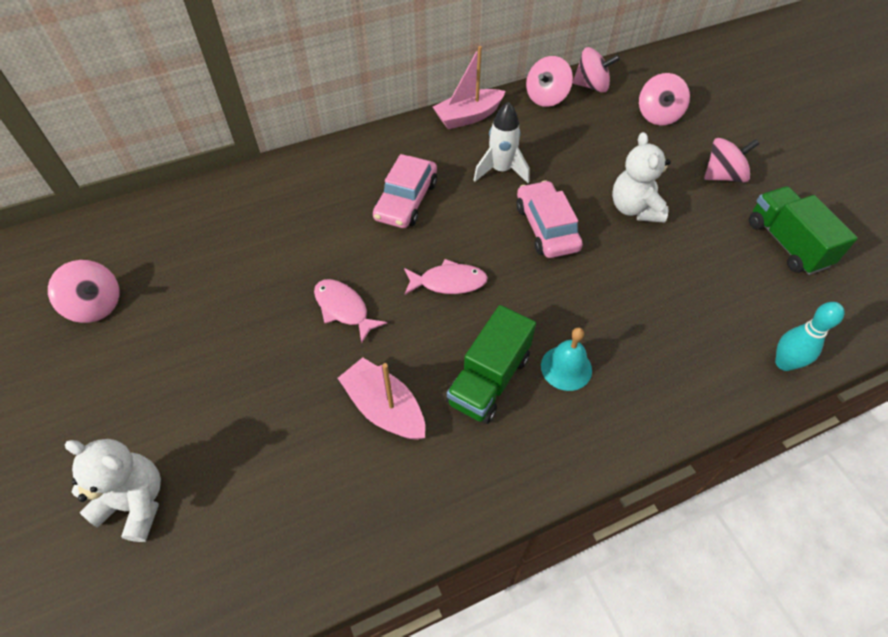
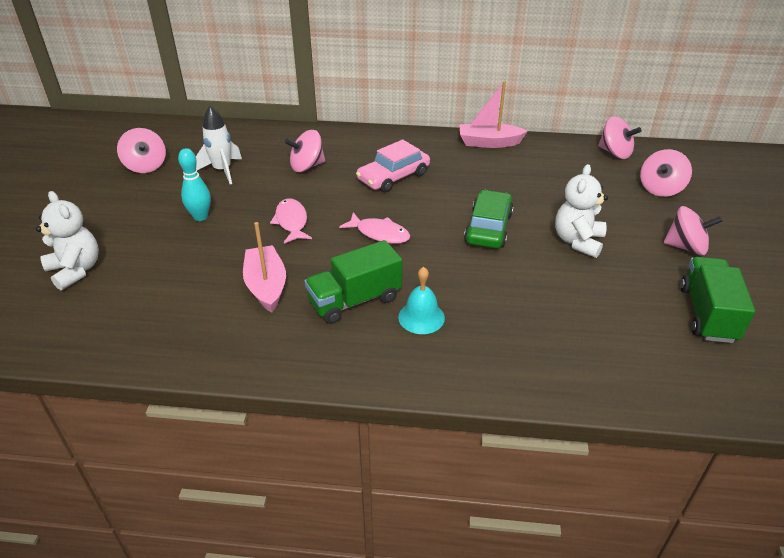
camera: 30 degrees right, 15 degrees down
(501, 170) = (484, 182): white rocket -> white rocket (222, 171)
(546, 97) = (566, 149): pink spinning top -> pink spinning top (307, 166)
(546, 227) = (488, 228): pink car -> green car
(784, 363) = (621, 393): turquoise bowling pin -> turquoise bowling pin (200, 217)

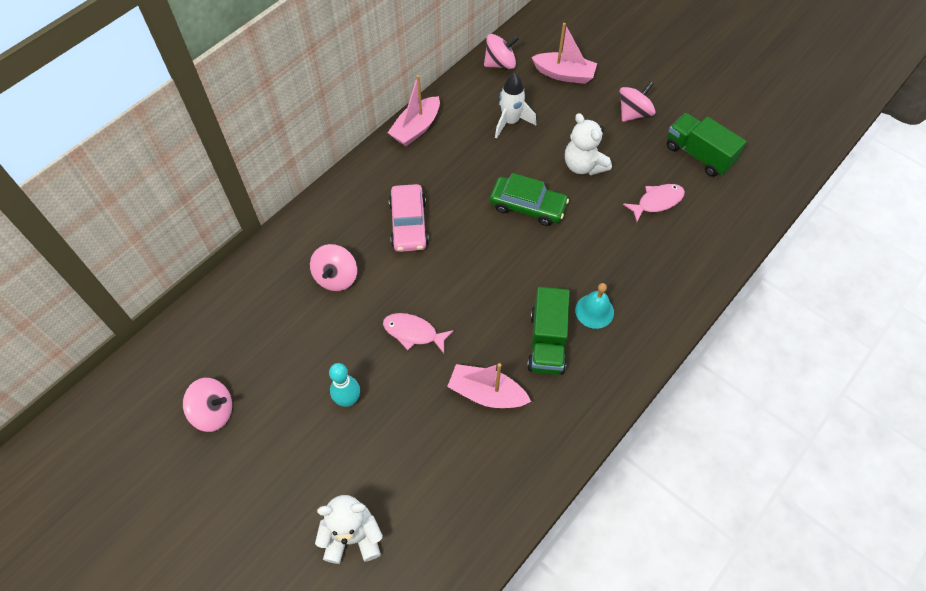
camera: 55 degrees left, 20 degrees up
(222, 171) = (283, 348): white rocket -> white rocket (510, 122)
(379, 233) = (479, 280): pink fish -> pink fish (657, 202)
(488, 228) = (527, 206): green car -> green car turned 150 degrees clockwise
(660, 189) = (564, 74): pink spinning top -> pink boat

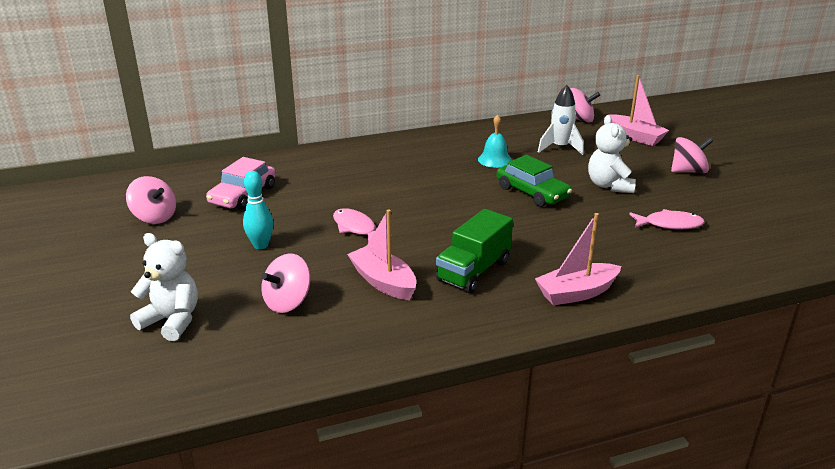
camera: 30 degrees right, 30 degrees down
(336, 277) = (326, 182): pink spinning top -> pink spinning top (287, 302)
(408, 224) = (415, 173): pink car -> pink car (243, 195)
(416, 128) = (472, 132): pink boat -> pink boat (576, 293)
(594, 311) = (540, 268): turquoise bell -> turquoise bell (495, 160)
(699, 155) = (741, 210): green truck -> none

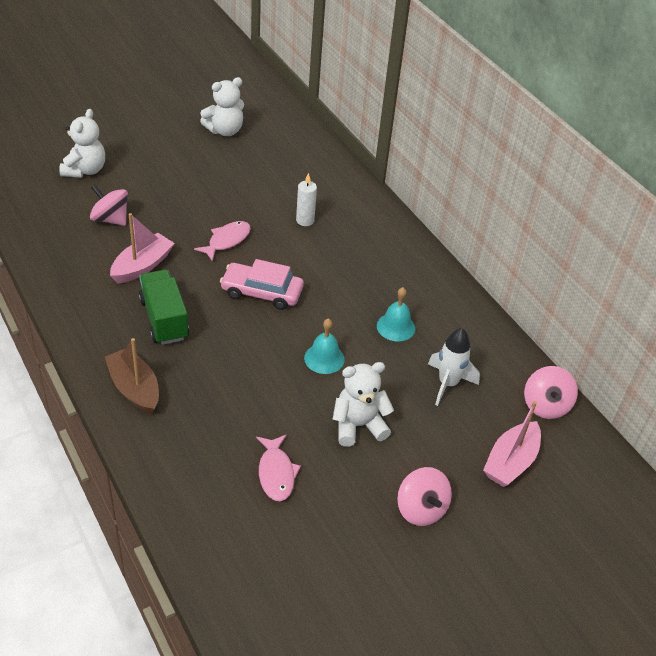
camera: 75 degrees right, 15 degrees up
(154, 217) = (225, 130): pink spinning top -> white teddy bear
(243, 195) = (272, 168): pink car -> pink car (262, 292)
(261, 245) = (190, 192): turquoise bowling pin -> none
(339, 185) = (305, 220): none -> white candle
(473, 271) = (164, 319): green truck -> green truck turned 45 degrees clockwise
(532, 192) = (324, 358): green car -> turquoise bell
(576, 293) = (134, 388): pink boat -> brown boat

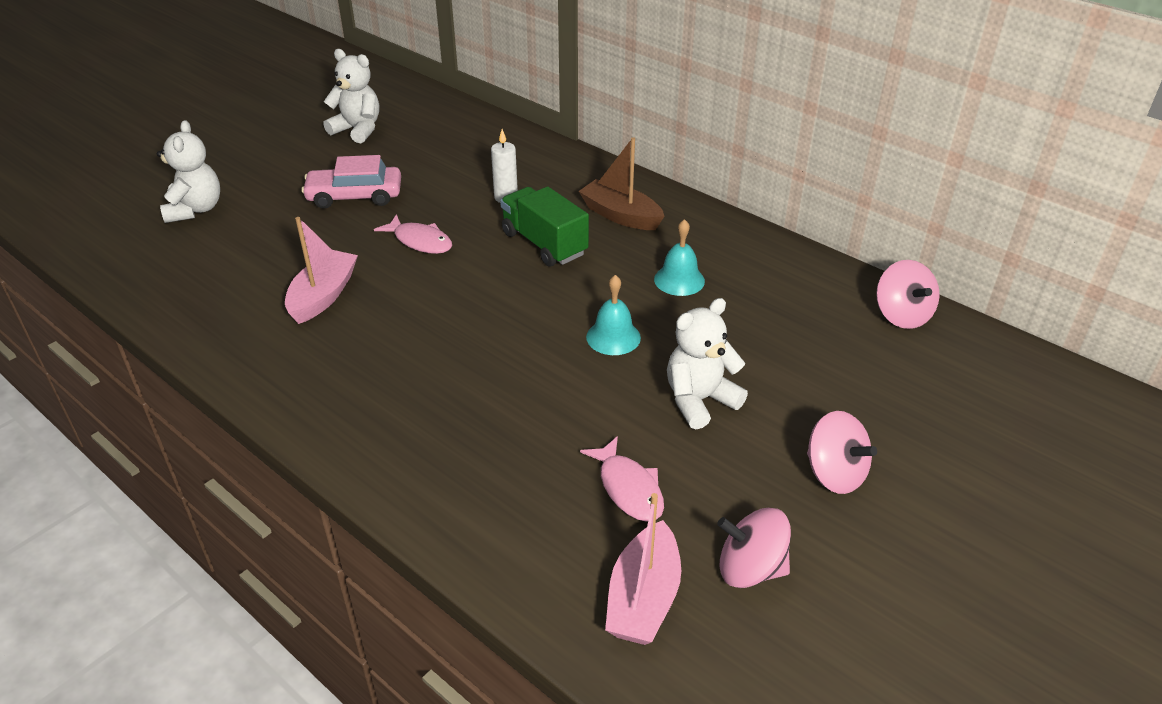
camera: 15 degrees left, 5 degrees down
(110, 219) = (255, 254): pink spinning top -> pink spinning top (750, 569)
(134, 388) = (383, 442): brown boat -> brown boat (620, 215)
(164, 319) = (383, 348): green truck -> green truck (544, 244)
(225, 130) = (358, 130): white teddy bear -> white teddy bear turned 105 degrees counterclockwise
(227, 241) = (420, 241): pink fish -> pink fish turned 105 degrees clockwise
(262, 292) = (494, 285): pink car -> pink car (355, 196)
(447, 384) = (777, 323): white rocket -> none
(510, 462) = (903, 387): pink boat -> pink boat (643, 598)

